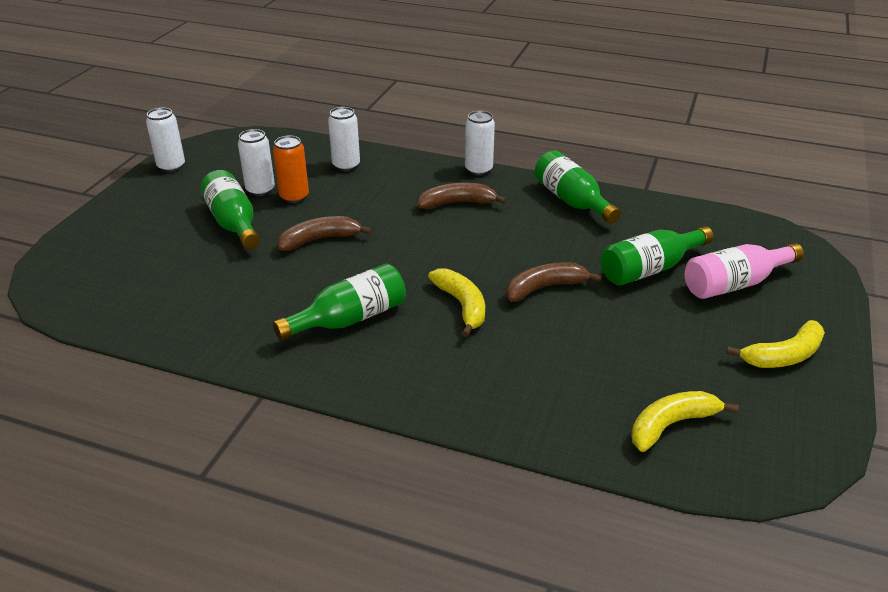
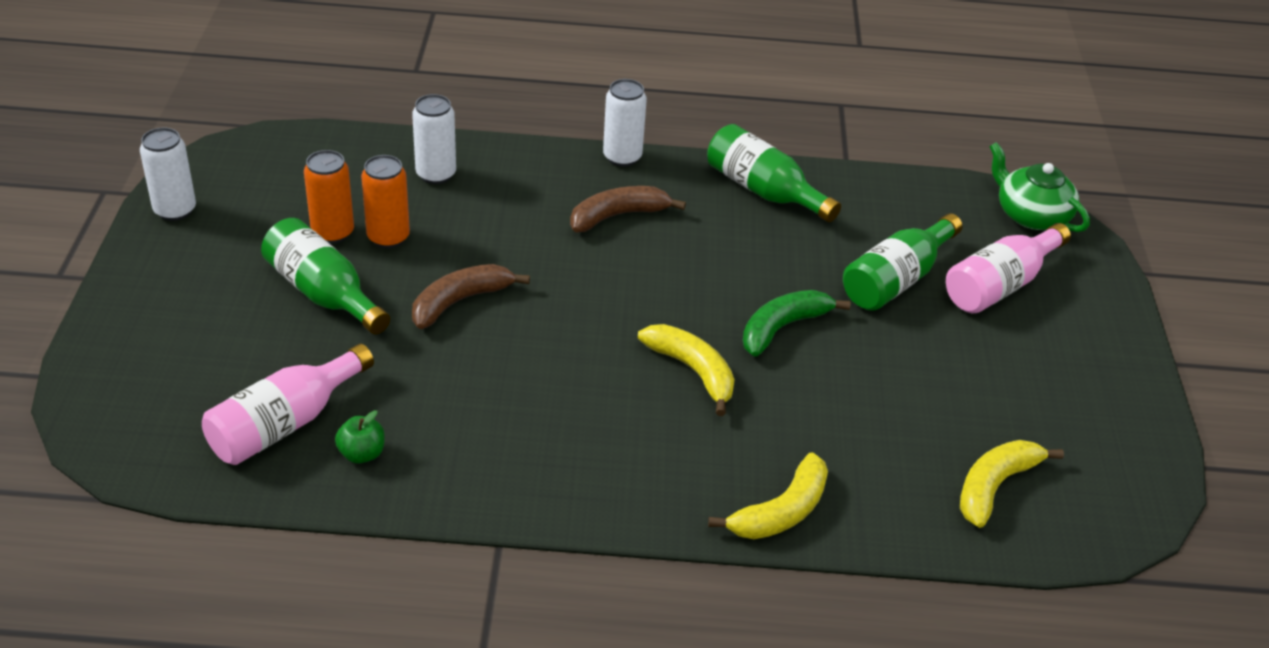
camera: 20 degrees left, 5 degrees up
(162, 295) = (285, 424): none -> pink bottle
(200, 321) = (362, 454): none -> green apple
(260, 190) = (333, 232): white can -> orange can
(349, 319) = (559, 415): green bottle -> none
(545, 288) = (783, 328): brown banana -> green banana
(780, 241) = (1031, 215): none -> green teapot
(783, 355) = (1083, 374): yellow banana -> yellow banana (781, 511)

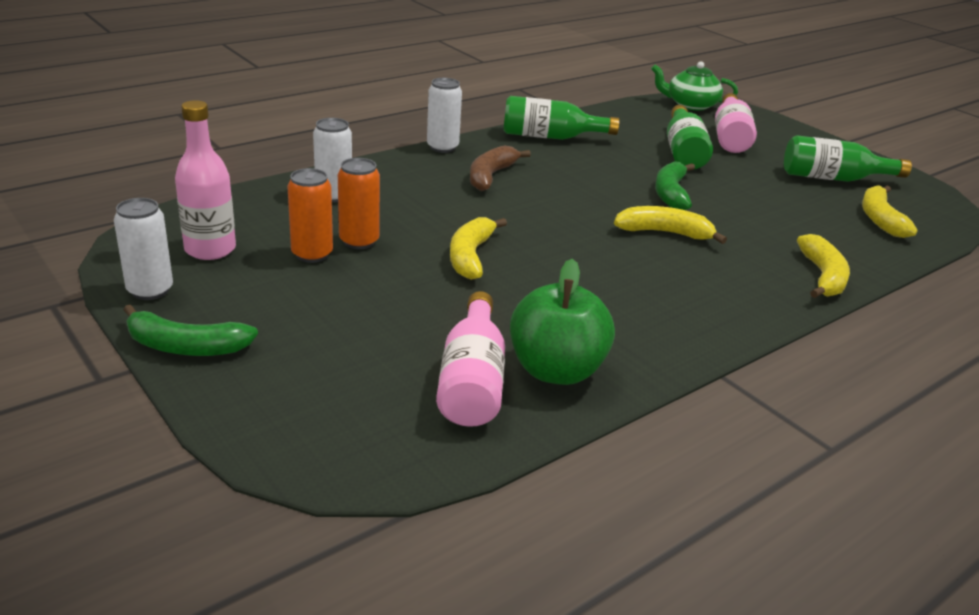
camera: 40 degrees left, 10 degrees down
(137, 276) = (186, 346): none -> green banana
(264, 189) = (210, 249): none -> pink bottle
(323, 293) = (366, 291): green bottle -> green bottle (833, 178)
(362, 454) = (556, 370): green apple -> green apple, size x2.18
(460, 302) = (471, 256): brown banana -> yellow banana

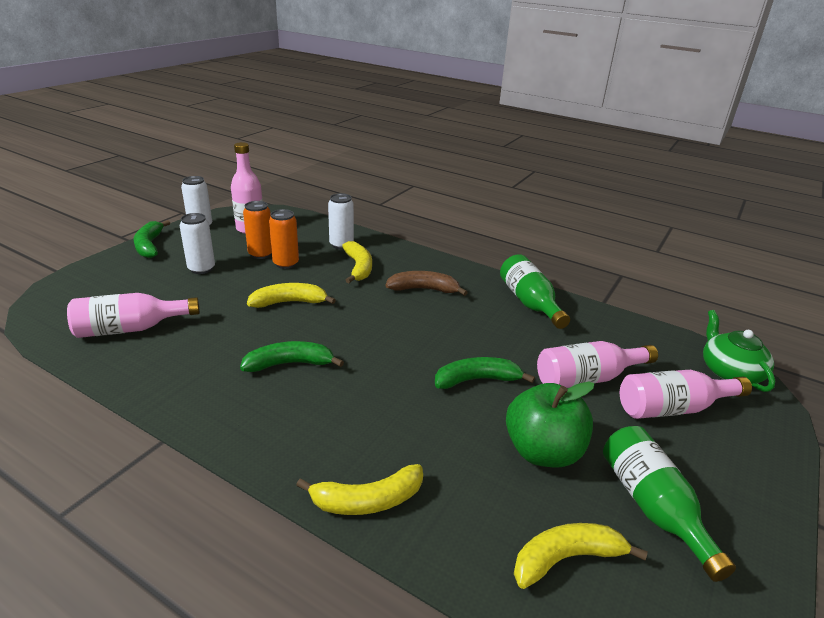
camera: 70 degrees right, 0 degrees up
(442, 147) = (454, 264): white can -> white can (201, 269)
(556, 370) = (149, 358): green apple -> green apple (542, 451)
(609, 278) = (290, 364): none -> green banana
(664, 233) = (390, 384): yellow banana -> yellow banana (358, 268)
(683, 152) = (587, 378): green bottle -> pink bottle

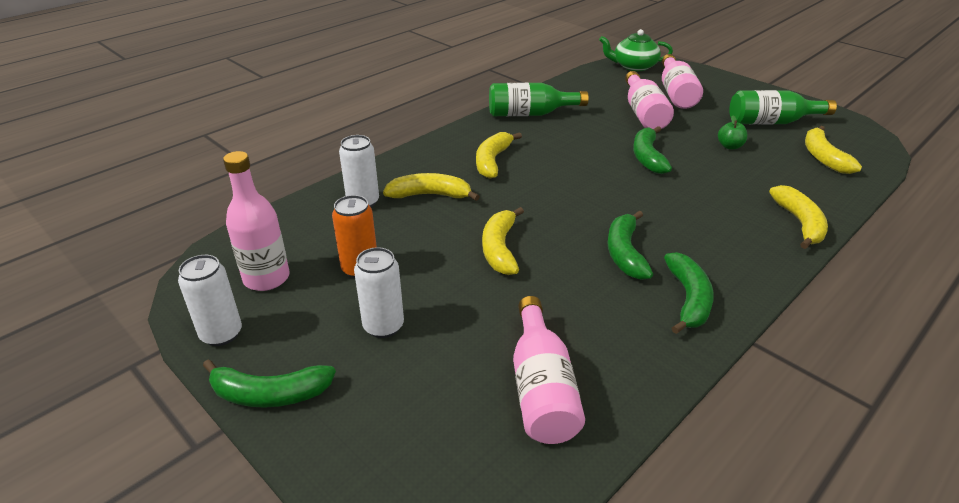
camera: 75 degrees left, 5 degrees up
(222, 399) = (688, 299): none -> green banana
(286, 263) = (398, 248): orange can -> none
(424, 289) = (492, 161): brown banana -> yellow banana
(542, 451) = (730, 146): green apple -> green apple, size x0.46

